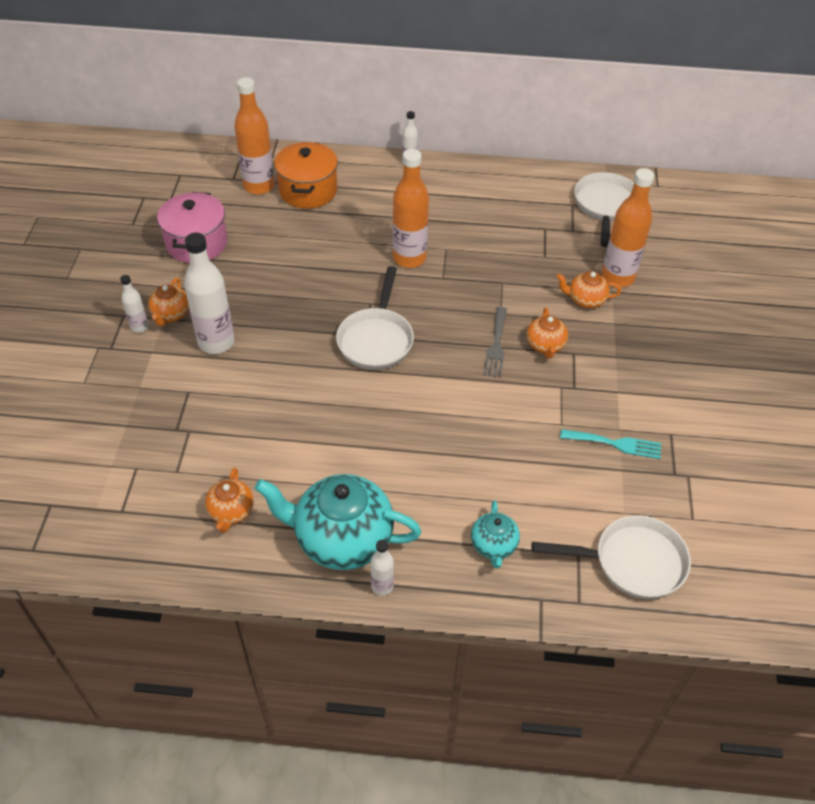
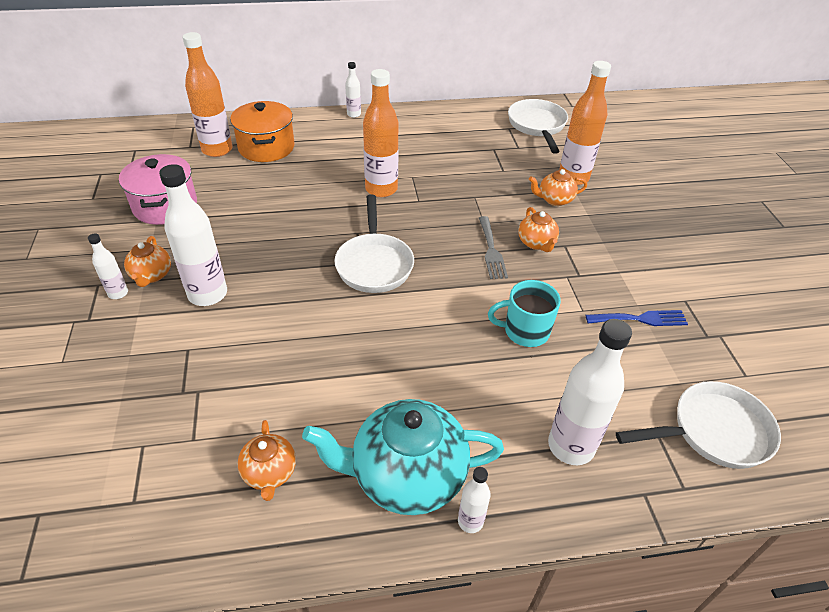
camera: 15 degrees left, 5 degrees down
(493, 546) = (571, 446): turquoise teapot -> white bottle
(496, 434) = (525, 331): none -> turquoise mug
(615, 444) = (640, 319): turquoise fork -> blue fork

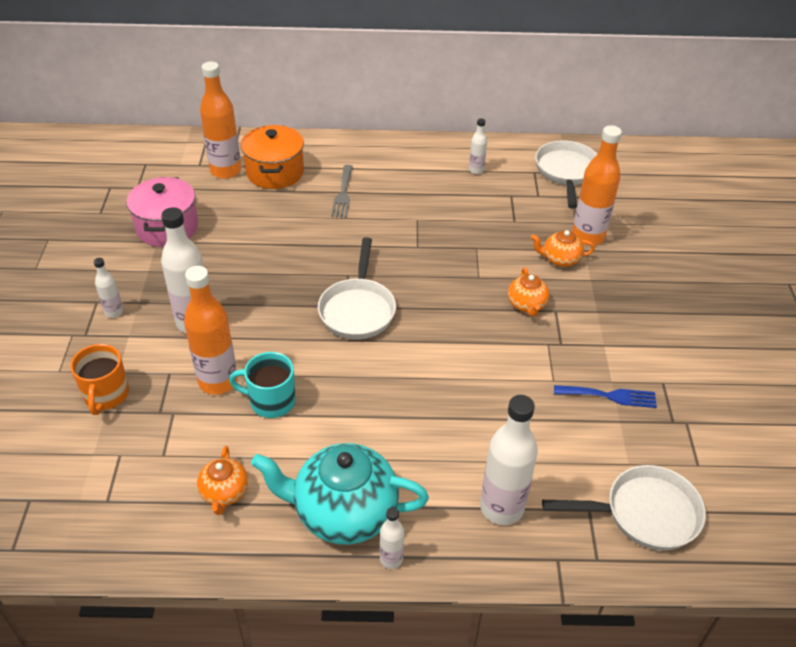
camera: 10 degrees right, 0 degrees up
(119, 381) = (106, 395): none -> orange mug
(151, 275) = (146, 298): orange teapot -> none
(354, 114) = (372, 141): white bottle -> white bottle (476, 170)
(381, 189) = (382, 230): orange bottle -> orange bottle (218, 381)
(491, 250) = (478, 308): grey fork -> grey fork (343, 194)
(525, 331) = (489, 394): turquoise mug -> turquoise mug (271, 401)

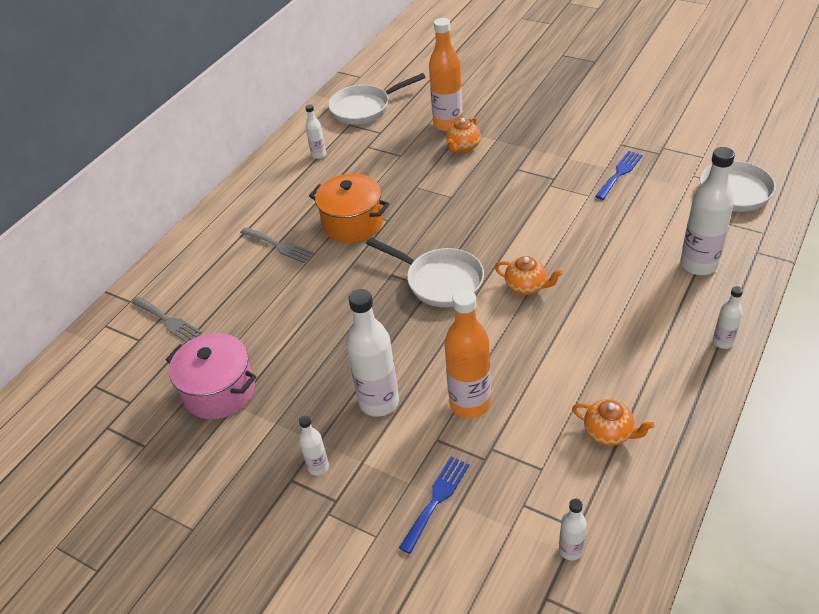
camera: 55 degrees left, 0 degrees up
(82, 503) = (570, 550): none -> white bottle
(106, 395) = (436, 500): orange mug -> blue fork
(225, 171) = (168, 321): orange bottle -> grey fork
(271, 401) = (517, 371): turquoise mug -> none
(275, 172) = (205, 284): orange pot -> orange pot (353, 223)
(343, 512) = (664, 357): turquoise teapot -> none
(526, 305) = (501, 182): orange teapot -> orange teapot (526, 287)
(566, 172) = (365, 108): white pan -> white pan turned 60 degrees counterclockwise

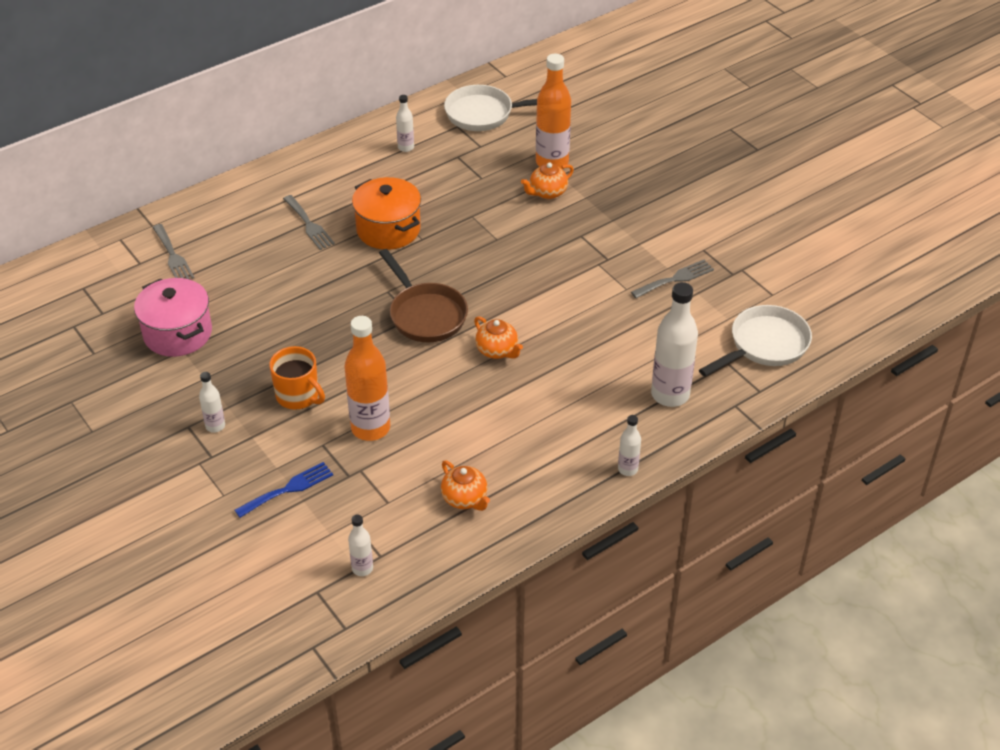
camera: 20 degrees right, 0 degrees up
(379, 402) = (298, 396): white bottle -> orange mug
(439, 281) = (425, 314): white pan -> brown pan
(619, 173) = (675, 279): blue fork -> grey fork

